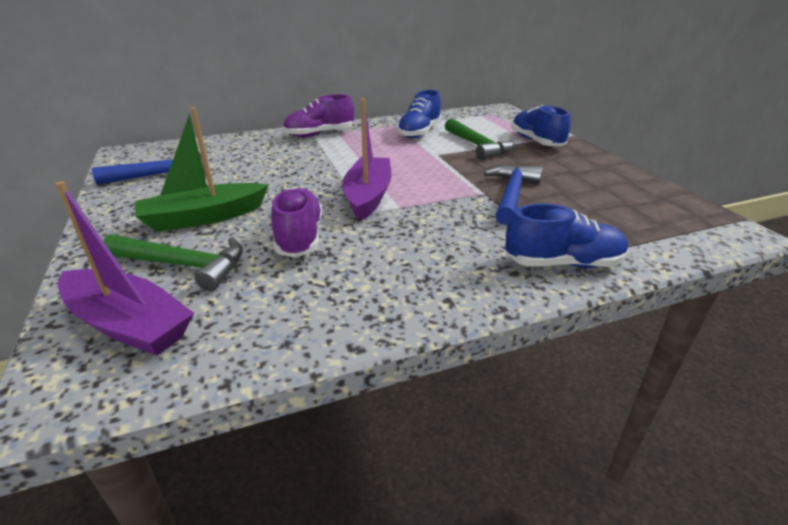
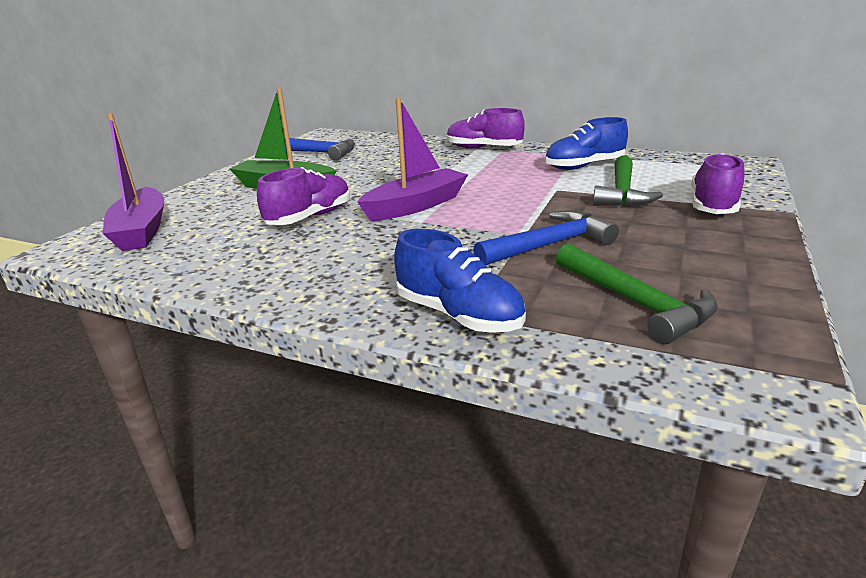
camera: 45 degrees right, 5 degrees down
(183, 265) = (220, 210): green hammer -> green hammer (635, 302)
(536, 141) = (713, 206): blue shoe -> purple shoe

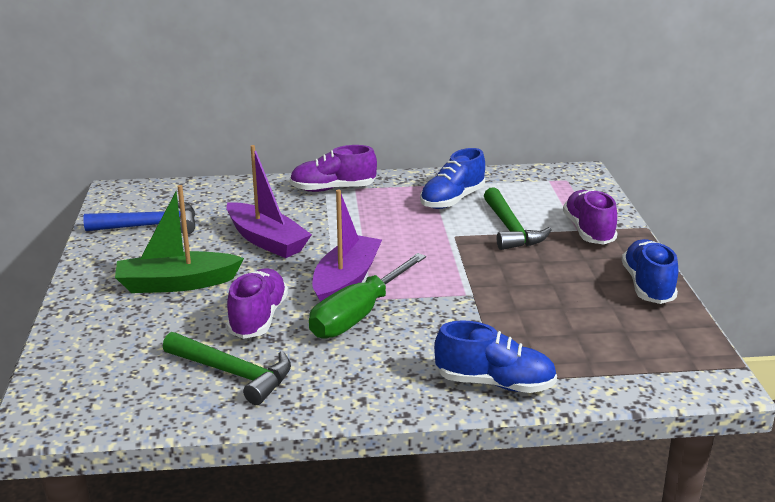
camera: 30 degrees left, 0 degrees up
(141, 231) = (94, 376): purple boat -> purple boat (267, 241)
(393, 231) = (358, 315): none -> green screwdriver
(549, 245) = (501, 301): blue hammer -> none
(635, 302) = (600, 340): green hammer -> green hammer (233, 373)
(749, 263) = (647, 286): none -> blue shoe

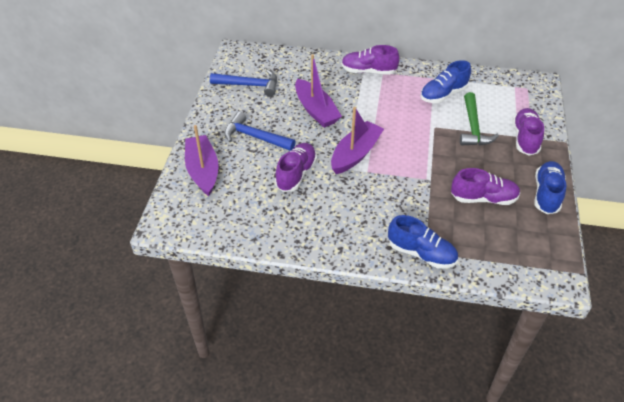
camera: 15 degrees right, 20 degrees up
(96, 337) = (203, 171): none -> purple boat
(177, 284) = (255, 137): green boat -> blue hammer
(233, 373) = (272, 214): green hammer -> none
(358, 315) = (355, 183): green screwdriver -> none
(560, 304) = (483, 198): none -> purple shoe

